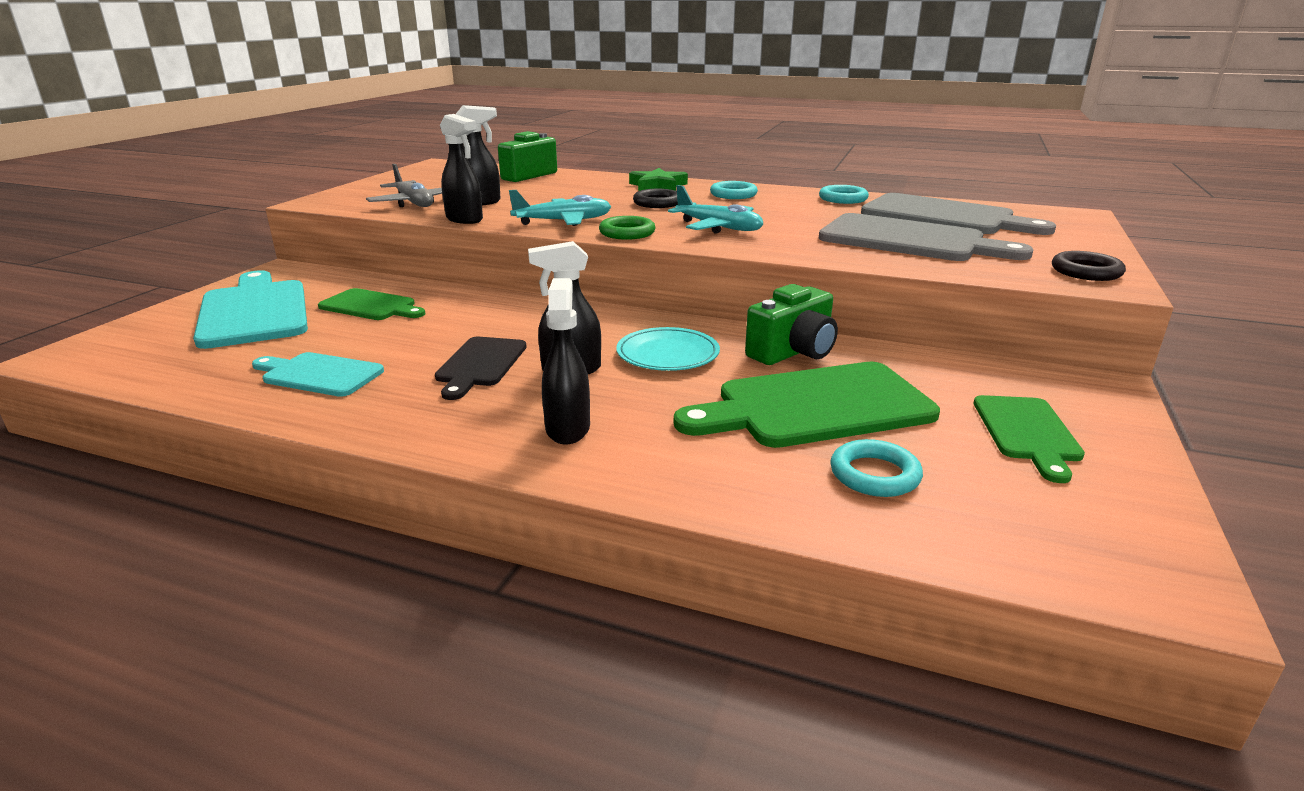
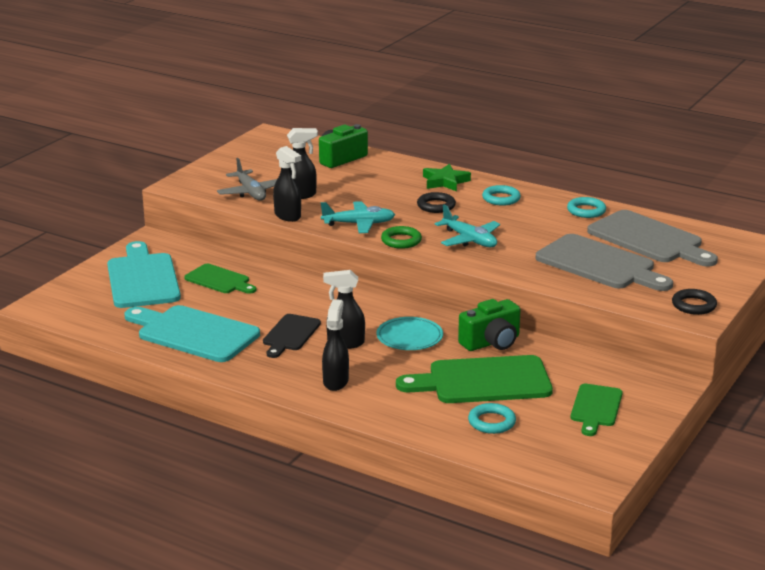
camera: 10 degrees right, 0 degrees up
(319, 374) = (193, 333): turquoise cutting board -> turquoise cutting board, size x1.73

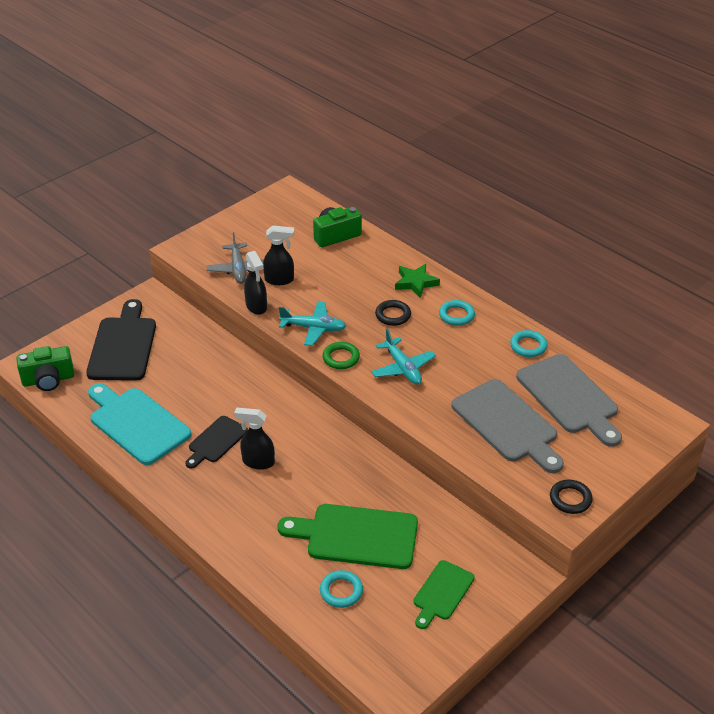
camera: 15 degrees right, 15 degrees up
(142, 279) = (123, 346): turquoise cutting board -> black cutting board
(219, 280) = (185, 359): green cutting board -> none
(336, 381) = (229, 509): black spray bottle -> none
(409, 337) = (316, 465): turquoise plate -> none
(491, 342) = (385, 486): green camera -> green camera (48, 380)

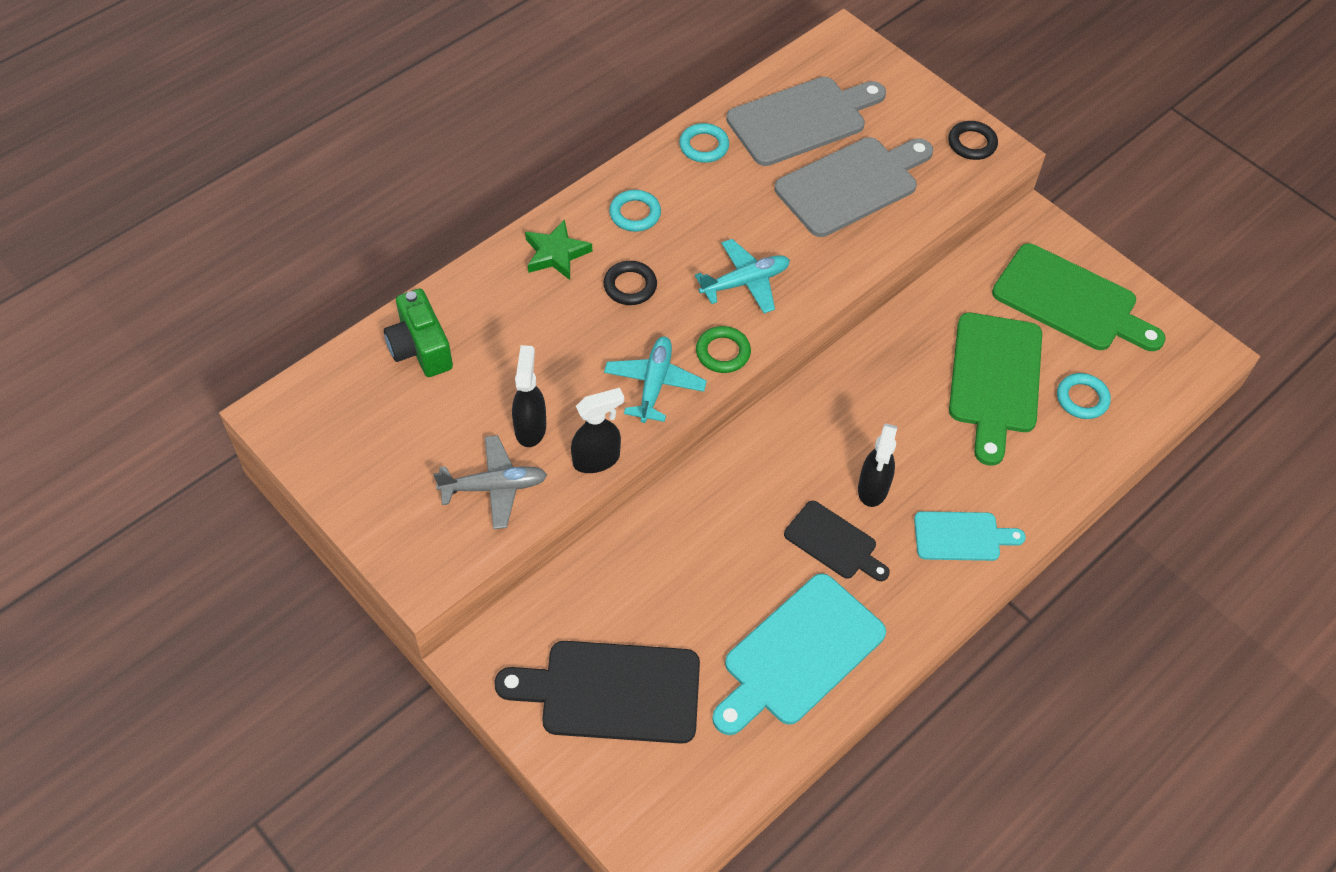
camera: 90 degrees left, 15 degrees up
(48, 380) = (694, 805): green camera -> none
(217, 508) = (961, 536): none -> turquoise cutting board
(442, 593) = (1070, 301): green cutting board -> green cutting board, size x1.73

